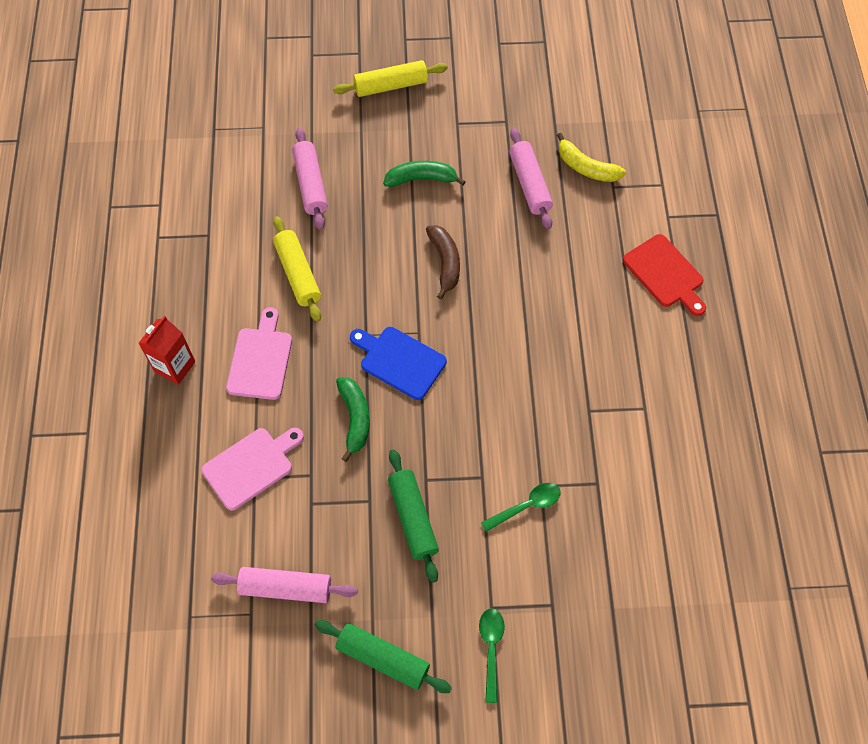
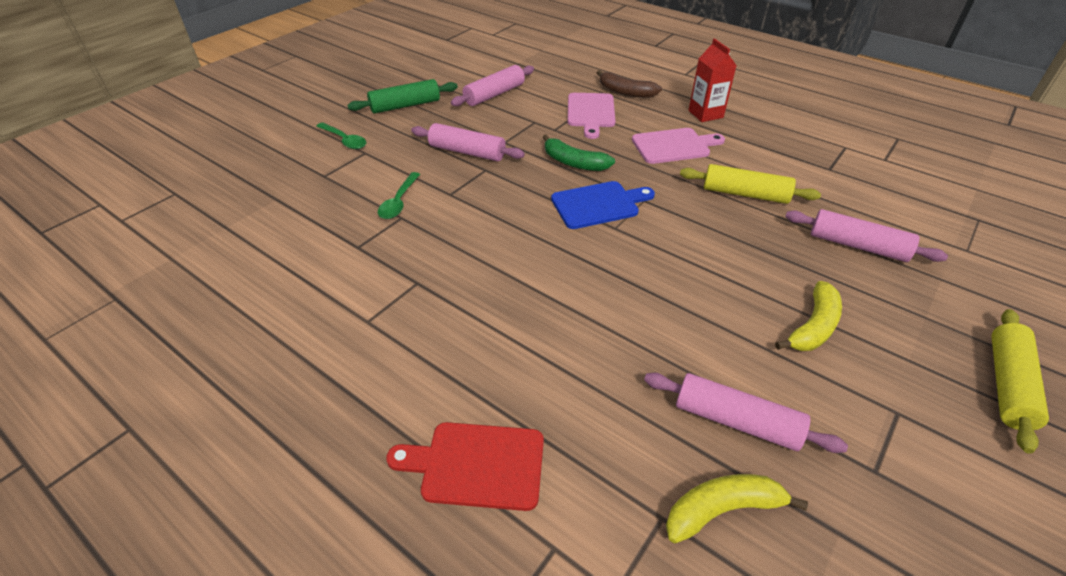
camera: 130 degrees right, 20 degrees down
(260, 360) = (674, 146): pink cutting board -> pink cutting board turned 60 degrees counterclockwise
(413, 518) = (467, 152): green rolling pin -> pink rolling pin
(421, 179) = (813, 327): green banana -> yellow banana
(445, 263) = (678, 283): brown banana -> brown banana (626, 92)

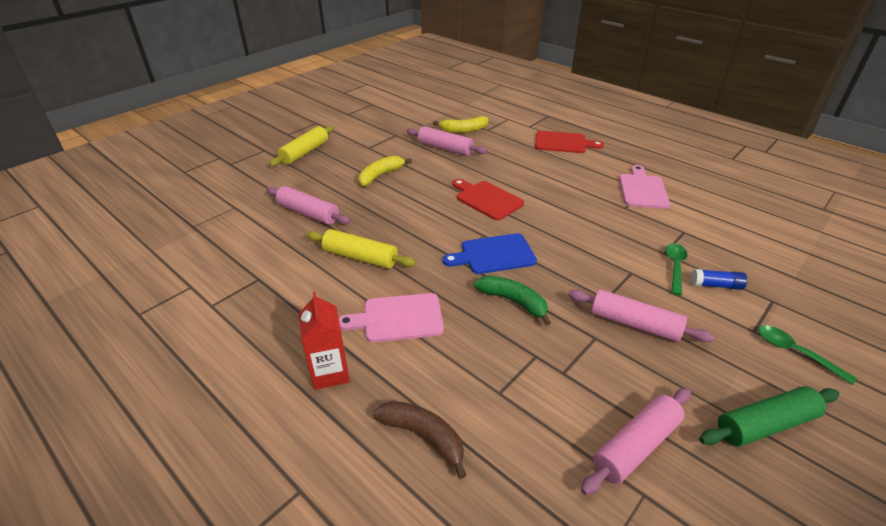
camera: 175 degrees left, 5 degrees down
(368, 186) = (716, 285): none -> blue glue stick
(590, 112) = (486, 387): pink cutting board -> pink cutting board (642, 189)
(621, 285) = (487, 199): none -> red cutting board

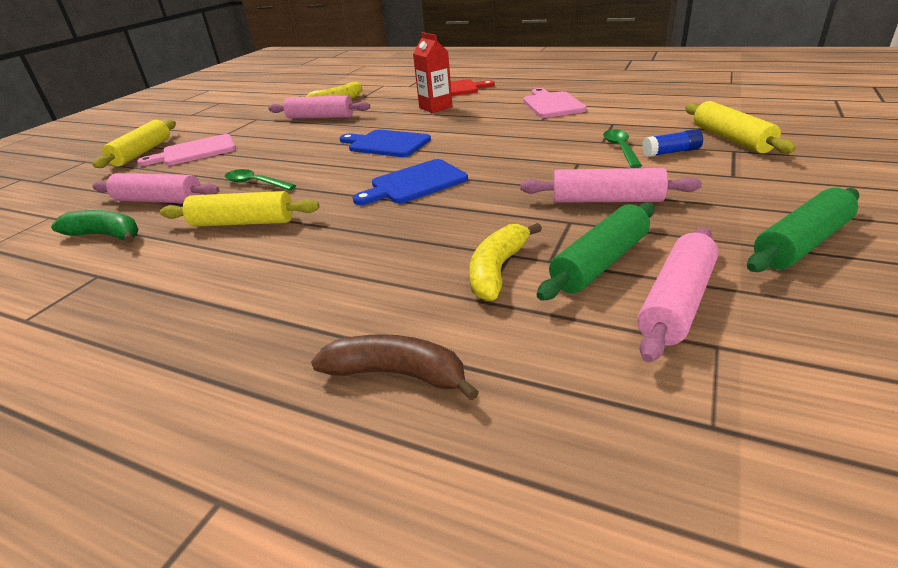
camera: 15 degrees left, 5 degrees down
(330, 372) = (232, 344): red carton -> red carton (435, 107)
(380, 175) = (248, 151): yellow banana -> yellow banana (497, 270)
(398, 318) = (314, 265): pink cutting board -> pink cutting board (195, 151)
(487, 199) = (386, 144): red cutting board -> blue cutting board
(513, 301) = (457, 215): green banana -> green banana (106, 235)
(598, 388) = (600, 263): none -> green rolling pin
(778, 285) = (731, 139): none -> yellow rolling pin
(795, 353) = (785, 181): green spoon -> green spoon (255, 183)

